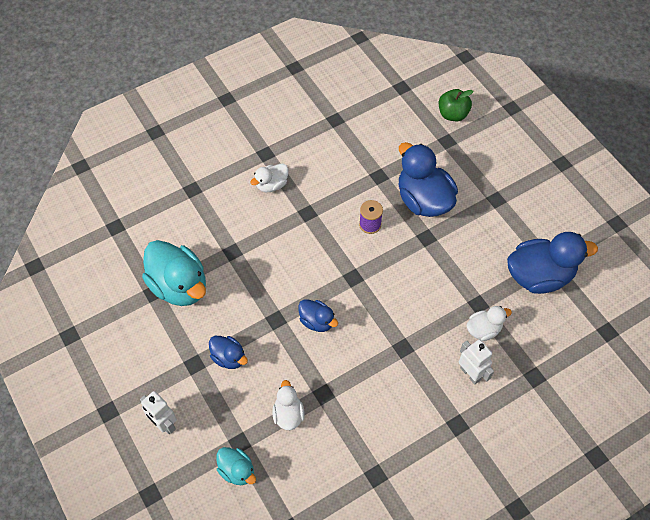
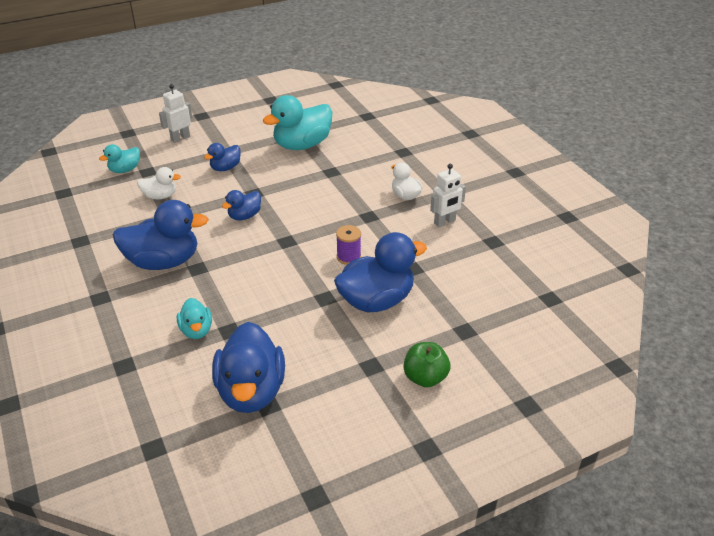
camera: 95 degrees right, 20 degrees down
(398, 381) = (163, 261): none -> blue duck
(452, 114) = (509, 341): green apple -> green apple (425, 377)
(470, 373) = (150, 313): white robot -> white robot (445, 222)
(483, 329) = (196, 330): white duck -> turquoise duck

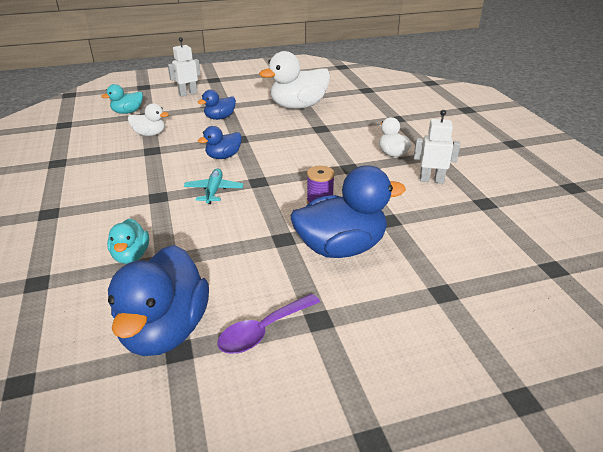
camera: 10 degrees right, 5 degrees down
(163, 261) = (127, 187): blue duck -> none
(248, 256) = (214, 191): none -> turquoise plane
(302, 145) = (298, 106): turquoise duck -> white duck
(330, 381) = (263, 331): none -> purple spoon
(425, 377) = (384, 343): green apple -> none
(445, 222) = (431, 180): white robot -> white robot turned 150 degrees counterclockwise

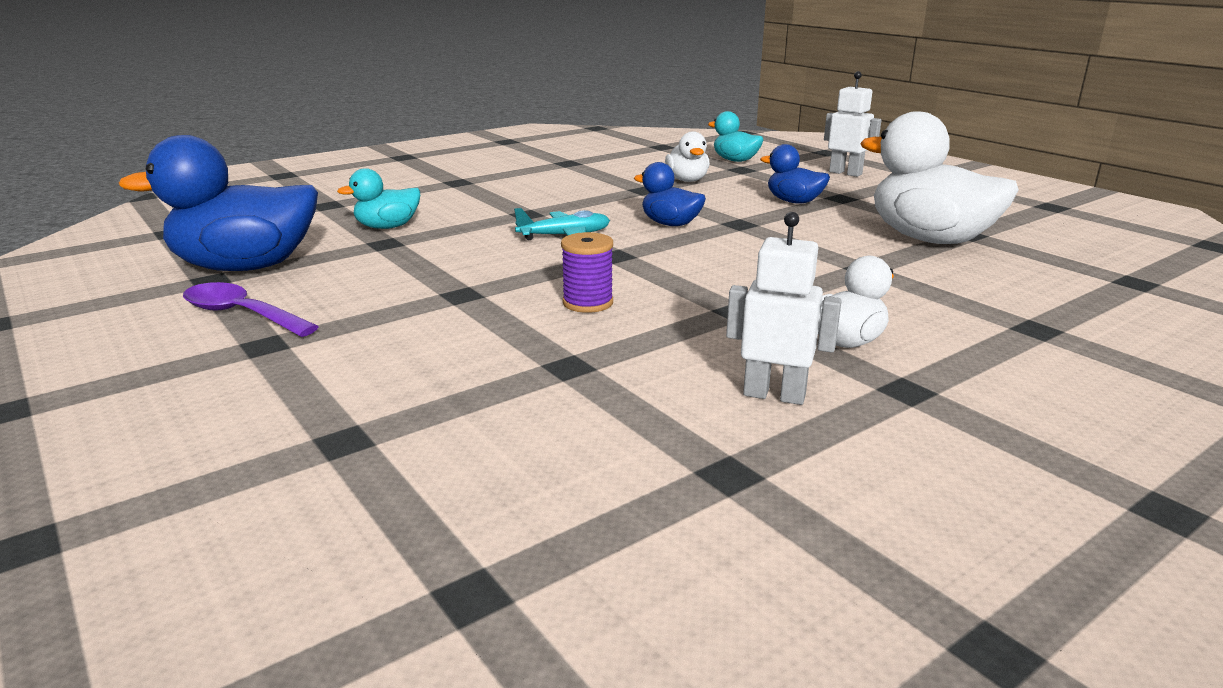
camera: 70 degrees right, 10 degrees down
(341, 248) = (455, 336): blue duck -> none
(431, 180) = (774, 395): white robot -> white robot turned 60 degrees counterclockwise

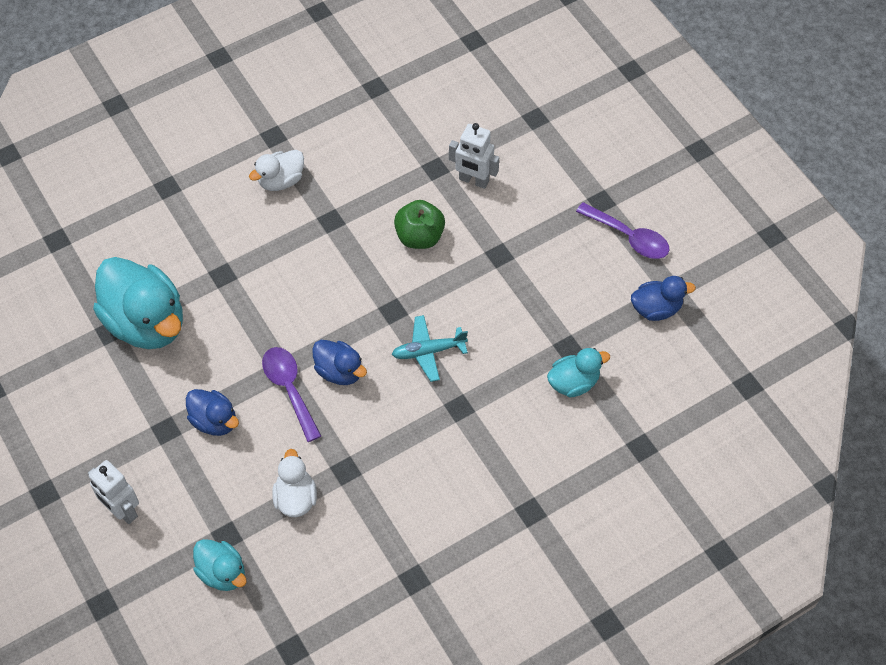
camera: 175 degrees left, 35 degrees up
(246, 267) = (656, 308): blue duck -> blue duck, size x0.52
(588, 303) = (419, 236): purple spool -> green apple
(723, 215) = (289, 389): none -> purple spoon
(774, 395) = (338, 136): white robot -> white robot (473, 180)
(929, 239) = (146, 322): white duck -> turquoise duck

